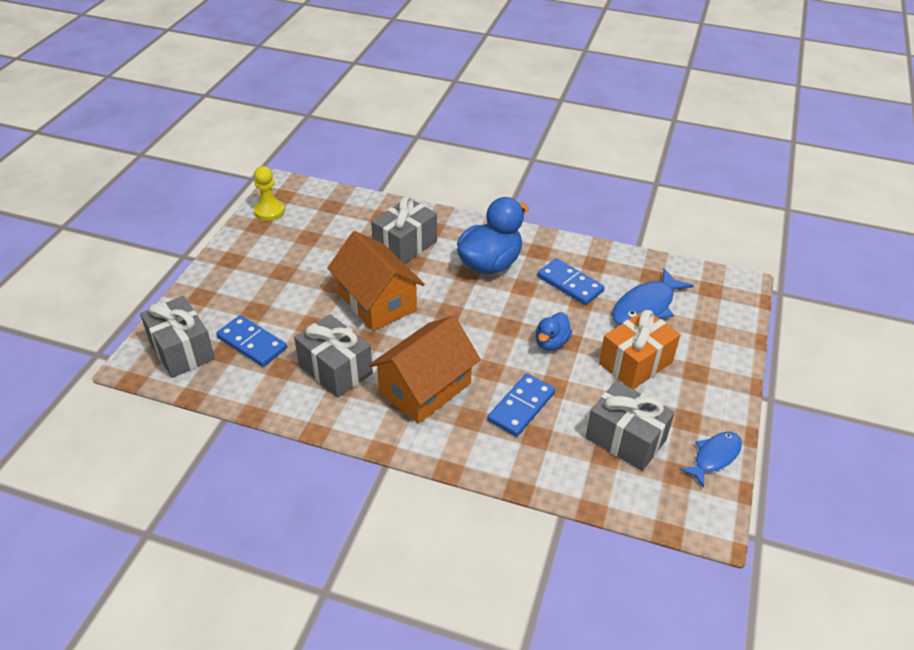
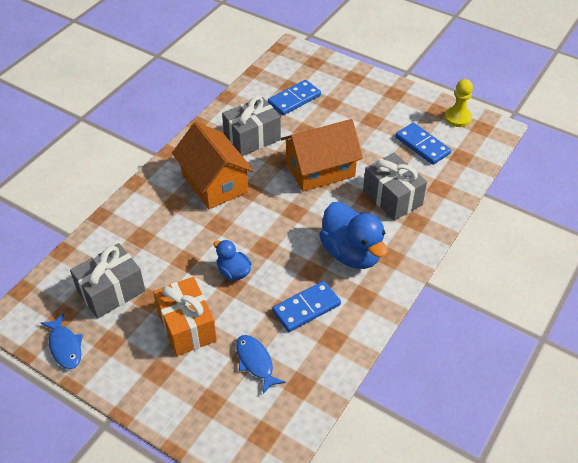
camera: 105 degrees right, 5 degrees up
(182, 350) = (298, 68): grey gift -> none
(521, 407) = (172, 234): blue domino -> blue domino (422, 145)
(646, 307) = (255, 362): blue fish -> blue fish, size x0.65

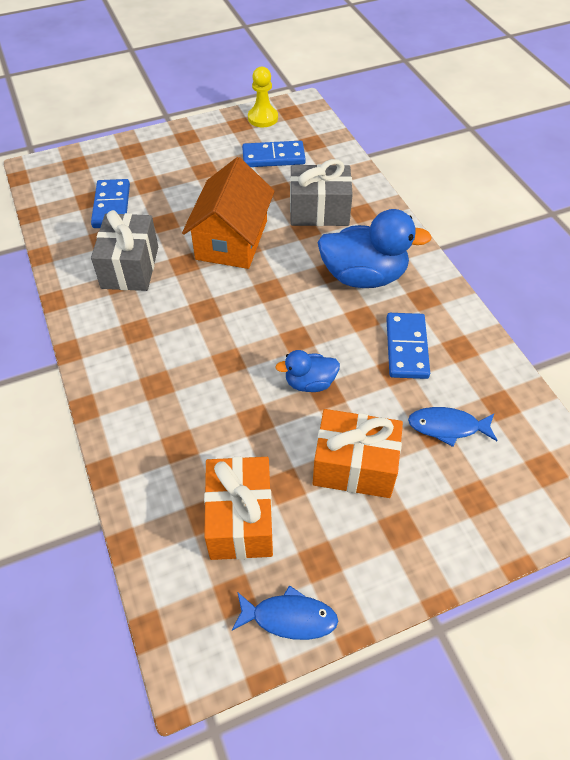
camera: 55 degrees left, 5 degrees up
(111, 291) = (240, 519): grey gift -> orange gift
(214, 183) = (163, 333): orange house -> none

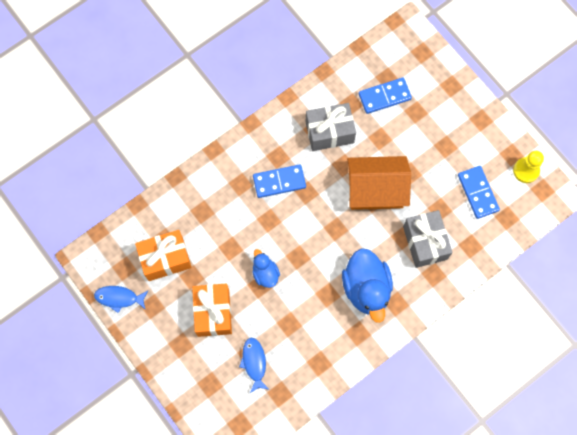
camera: 75 degrees right, 20 degrees up
(289, 617) = (119, 298): blue fish -> blue fish turned 105 degrees clockwise
(406, 347) = (310, 328): blue domino -> blue domino (279, 182)

